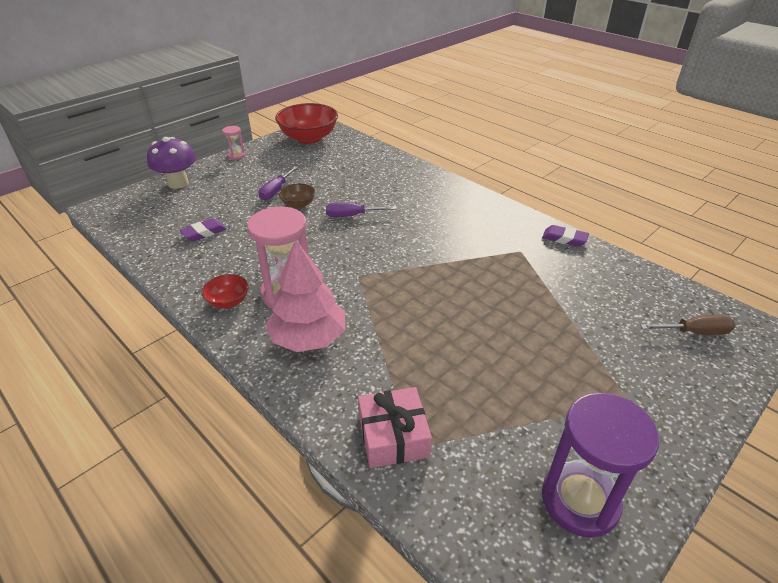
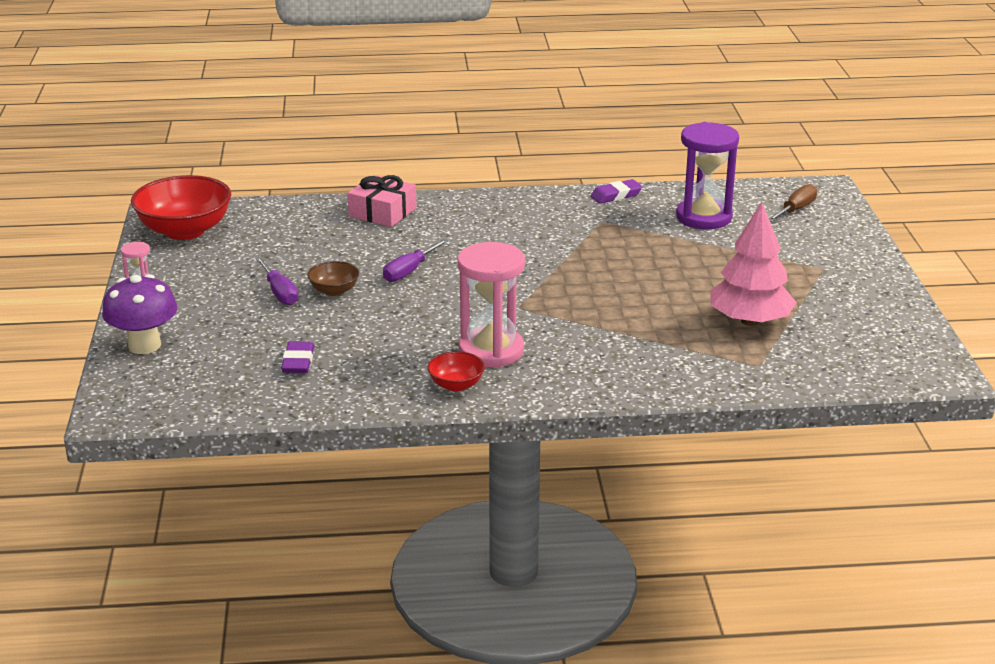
camera: 50 degrees left, 10 degrees down
(308, 338) = (573, 363): pink tree -> pink tree (750, 321)
(393, 436) = (738, 369): pink gift -> pink gift (382, 212)
(579, 501) = (877, 327): purple hourglass -> purple hourglass (703, 217)

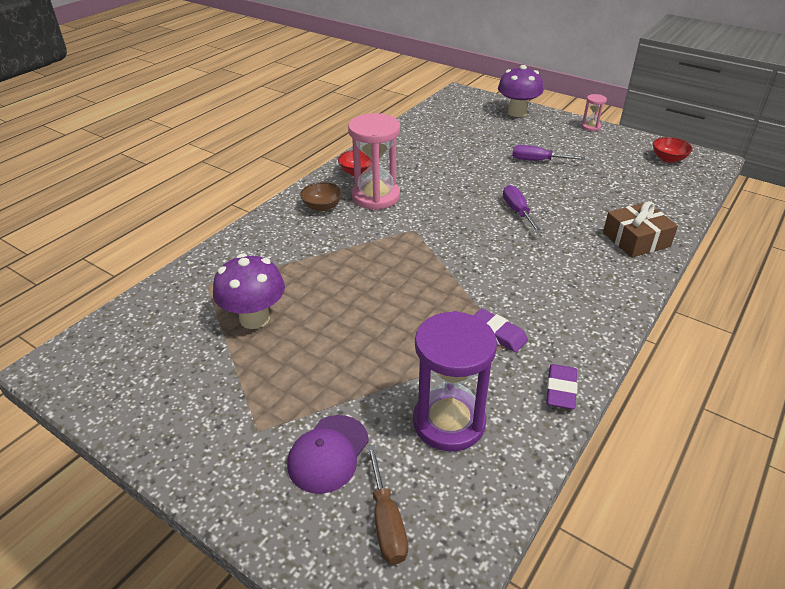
camera: 130 degrees right, 10 degrees up
(185, 231) = (668, 159): red bowl -> red bowl, size x0.49
(298, 362) = (446, 141): purple eraser -> purple eraser (497, 333)
(334, 291) = (519, 177): brown bowl -> brown bowl (322, 207)
(382, 212) = (636, 239): pink gift -> brown gift
(750, 321) = (254, 318): pink tree -> purple mushroom
(792, 241) = (328, 453): none -> purple cap

